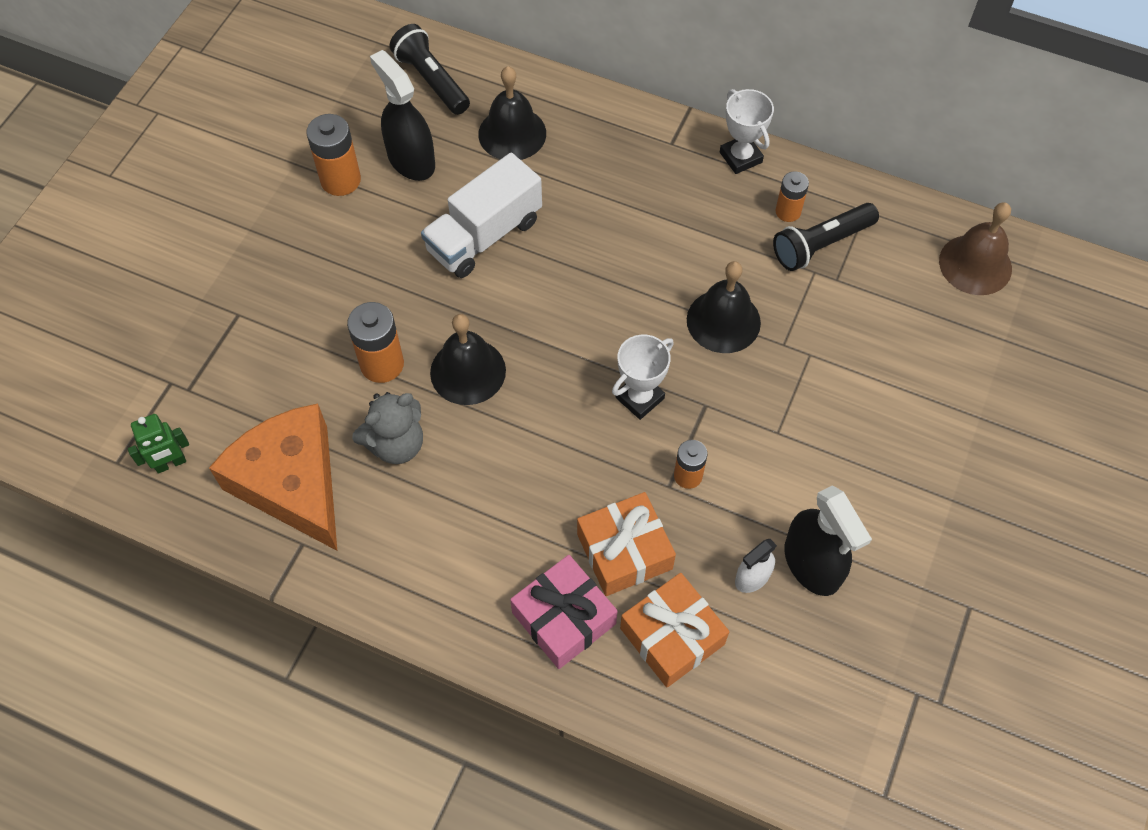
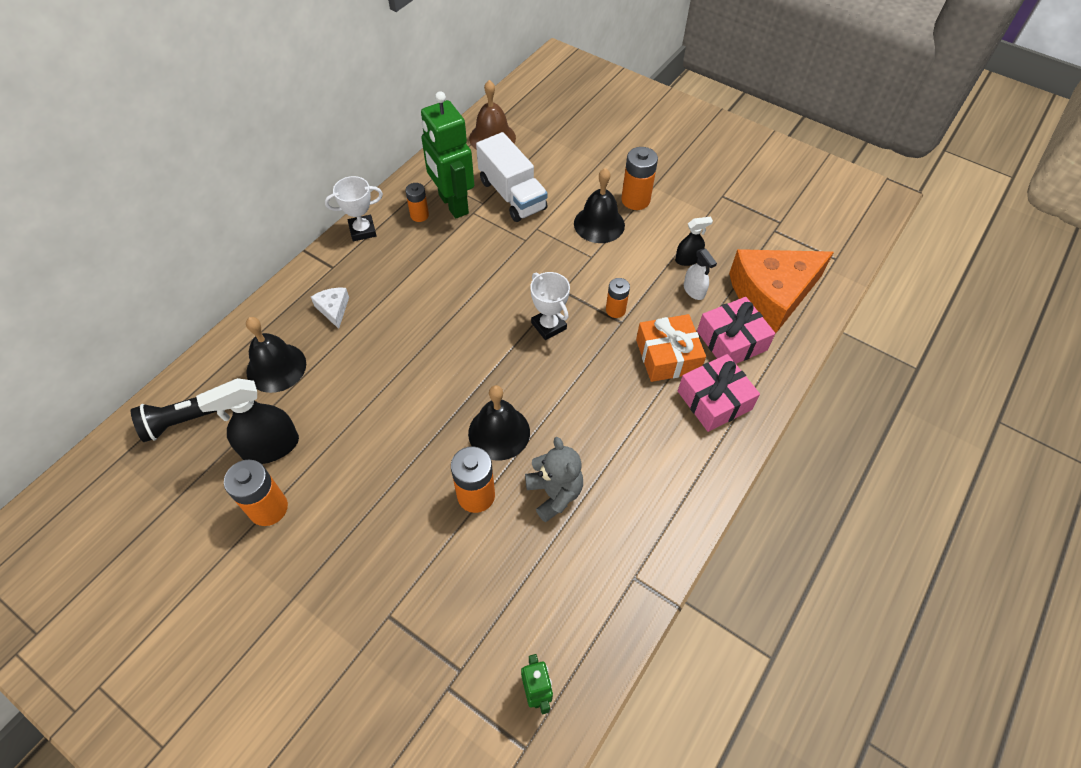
camera: 80 degrees left, 5 degrees down
(292, 483) = (576, 580): orange cheese -> orange cheese (772, 295)
(484, 235) = (372, 402): white truck -> white truck (512, 195)
(607, 162) = (333, 309): none -> white cheese
(672, 636) = (731, 340): orange gift -> pink gift
(723, 321) = (498, 267): black bell -> black bell (599, 224)
(812, 564) = (688, 259): black spray bottle -> black spray bottle, size x0.56
(821, 245) = (453, 204): black flashlight -> green robot
(913, 477) = (635, 200): none -> orange battery

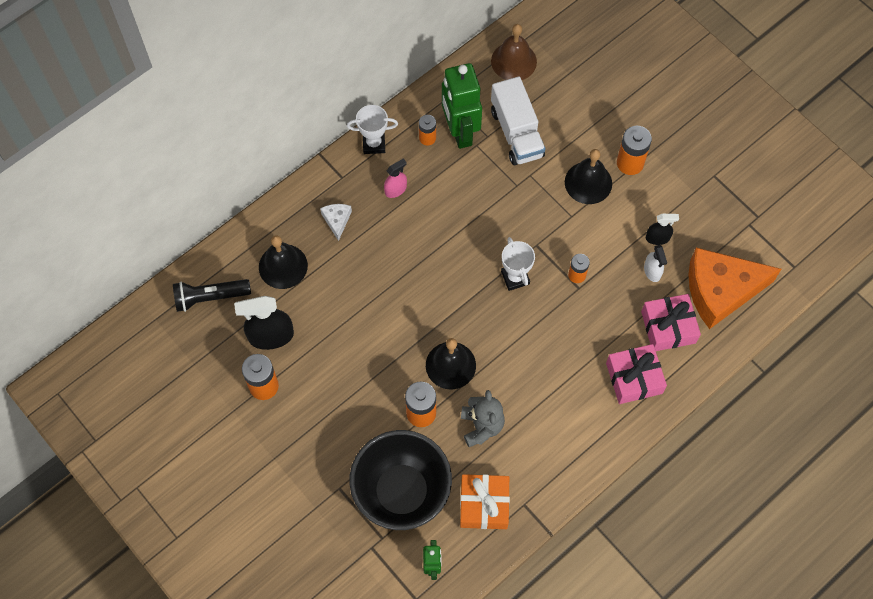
camera: 15 degrees right, 10 degrees up
(395, 267) = (395, 189): none -> pink spray bottle
(473, 600) = (401, 492): none -> black bowl
(667, 356) = (608, 329): orange gift -> orange gift (484, 505)

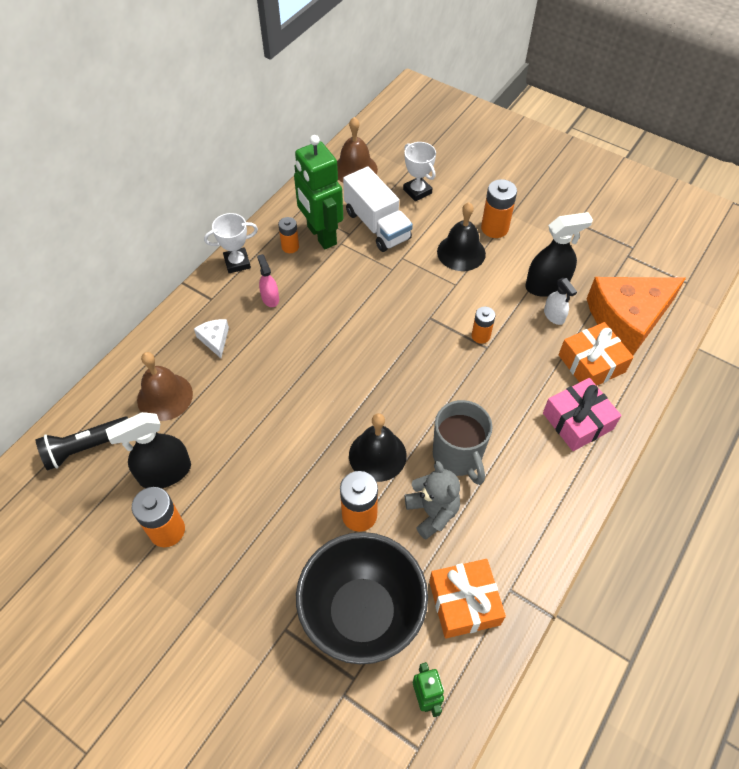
camera: 15 degrees left, 10 degrees down
(283, 266) = (165, 396): black bell -> brown bell
(395, 189) = (270, 298): pink spray bottle -> pink spray bottle turned 60 degrees counterclockwise
(515, 278) = (418, 352): white trophy -> white trophy (417, 191)
(518, 383) = (458, 456): none -> grey mug
(657, 238) = (547, 285): black spray bottle -> black spray bottle, size x1.79
(668, 327) = (591, 363): pink gift -> orange gift

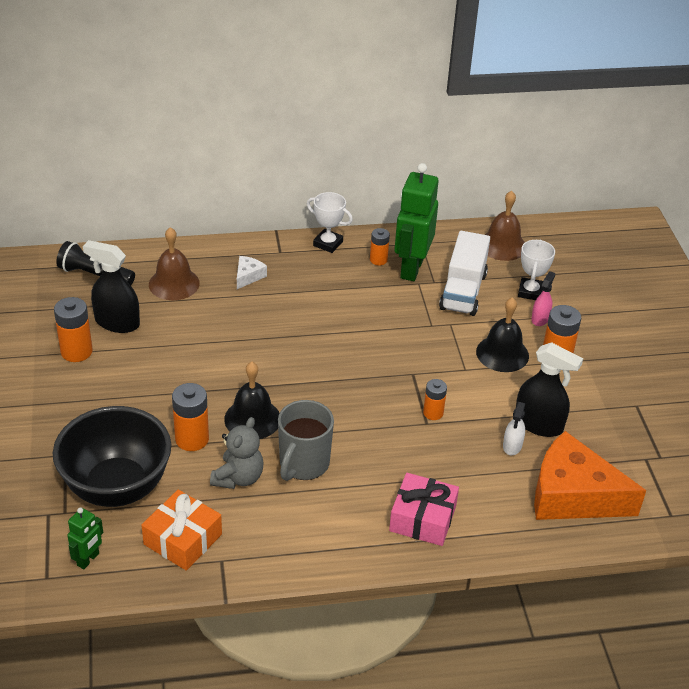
camera: 45 degrees right, 15 degrees down
(270, 298) = (318, 279): pink spray bottle -> pink spray bottle (540, 319)
(591, 363) = (493, 496): orange gift -> none

